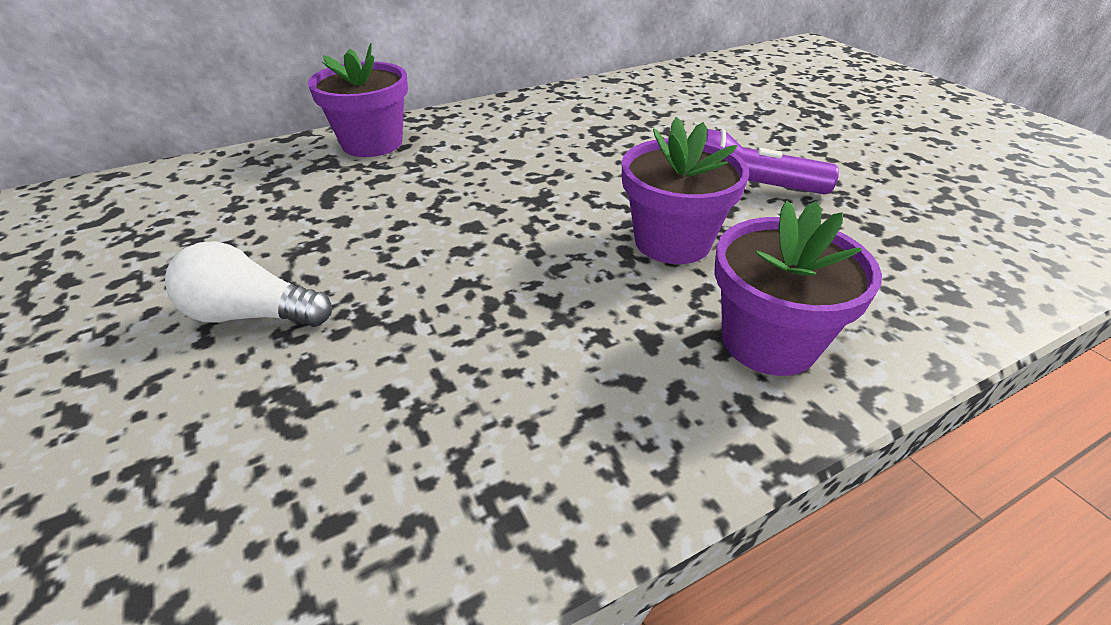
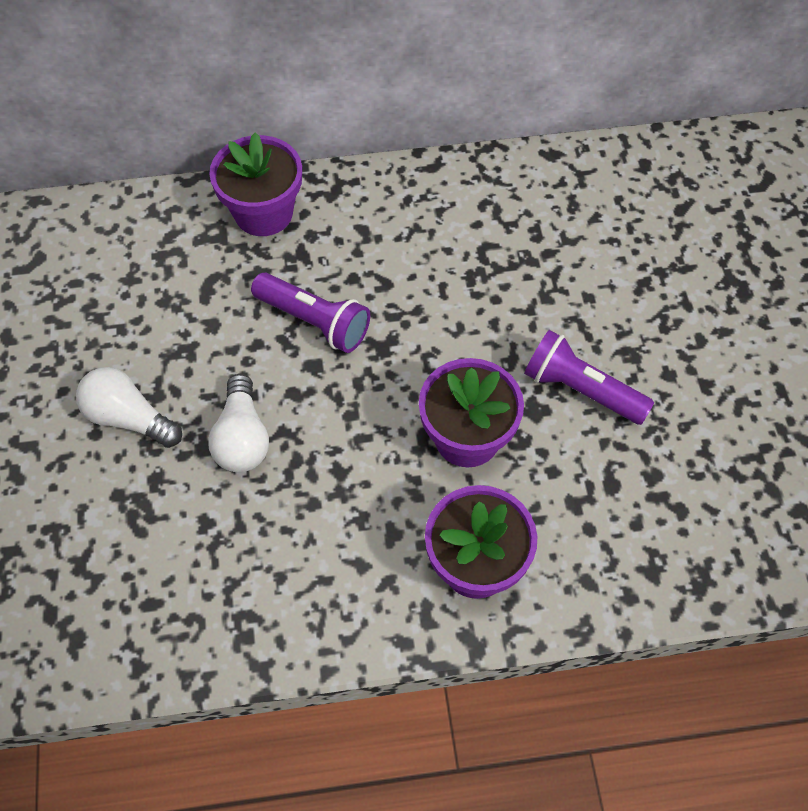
camera: 20 degrees right, 20 degrees up
(413, 298) = (242, 438): none -> white light bulb
(458, 197) = (314, 322): none -> purple flashlight

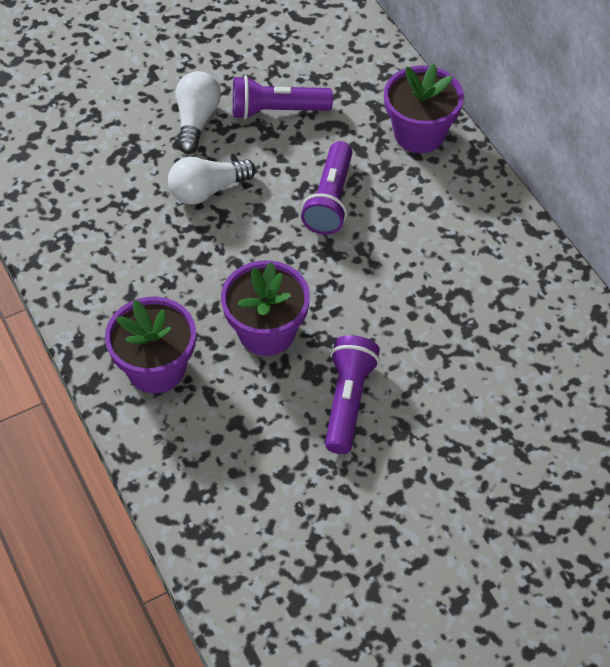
camera: 70 degrees right, 5 degrees down
(159, 332) = (276, 111): none -> purple flashlight

